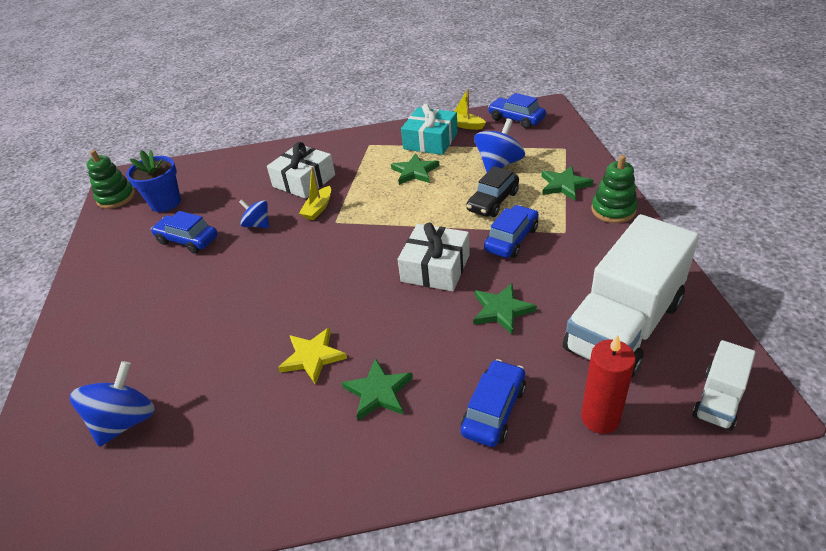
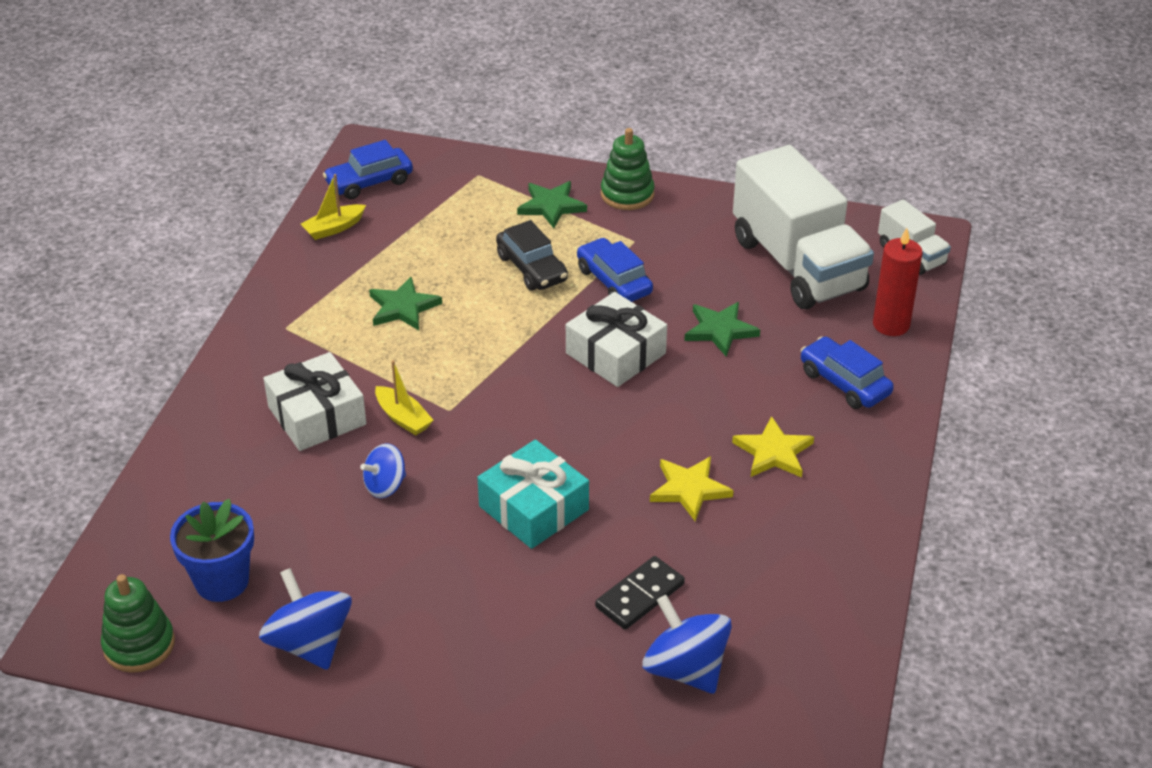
camera: 70 degrees left, 0 degrees up
(187, 240) = (355, 567): blue car -> none
(194, 369) = (639, 595): none -> black domino
(378, 392) = (773, 452): green star -> yellow star
(430, 141) = (341, 270): turquoise gift -> turquoise gift (533, 508)
(499, 164) = (460, 235): blue spinning top -> blue spinning top (309, 643)

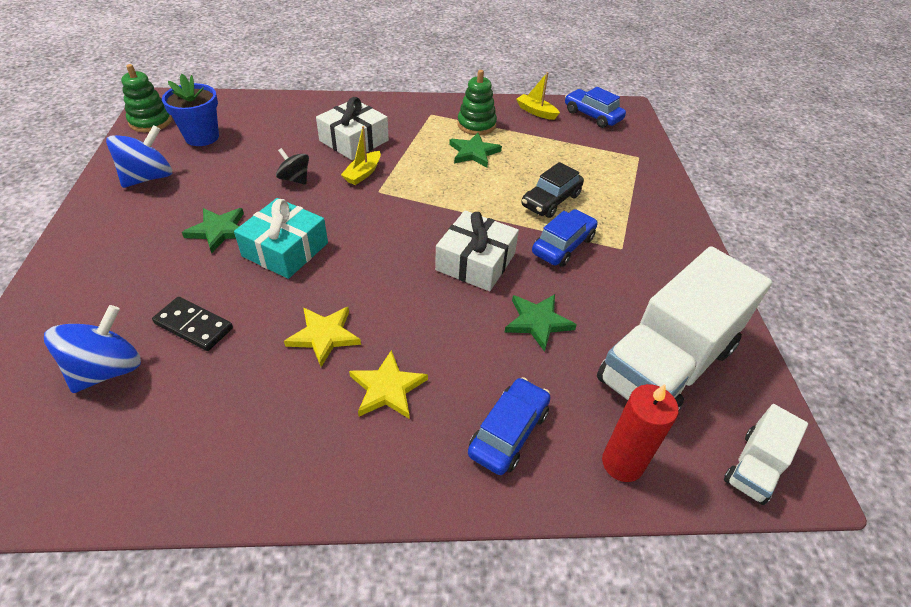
camera: 70 degrees right, 5 degrees up
(385, 486) = (295, 179): blue spinning top -> black spinning top
(551, 206) = (630, 197): green star -> green star (219, 230)
(627, 194) = (678, 234): green stacking toy -> green stacking toy (476, 125)

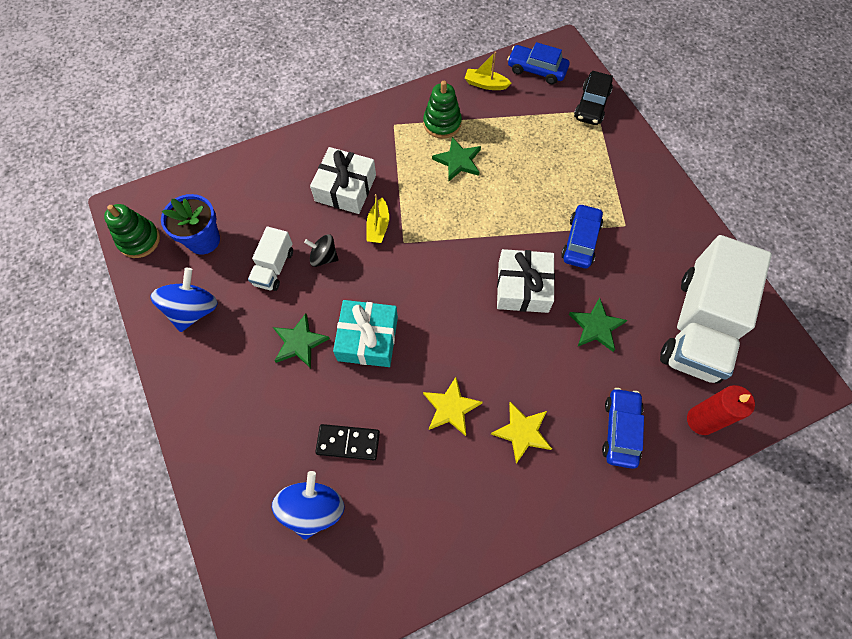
camera: 20 degrees left, 20 degrees up
(551, 200) = (549, 194): black car -> black car (591, 105)
(755, 466) = (781, 386): white truck -> white truck (274, 267)

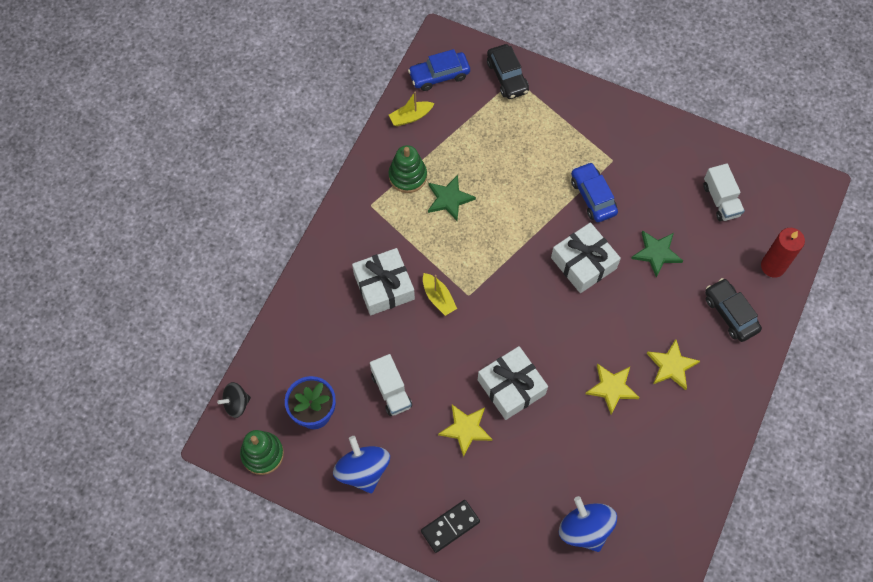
camera: 40 degrees left, 0 degrees up
(299, 342) = (465, 429): green star -> yellow star
(324, 257) = (421, 353): black spinning top -> black spinning top (236, 404)
(348, 442) = (566, 468): black domino -> black domino (450, 526)
(367, 339) = (511, 387): turquoise gift -> white gift
(620, 430) = (730, 313): blue car -> black car
(699, 326) = (721, 200): white truck -> white truck, size x0.47

